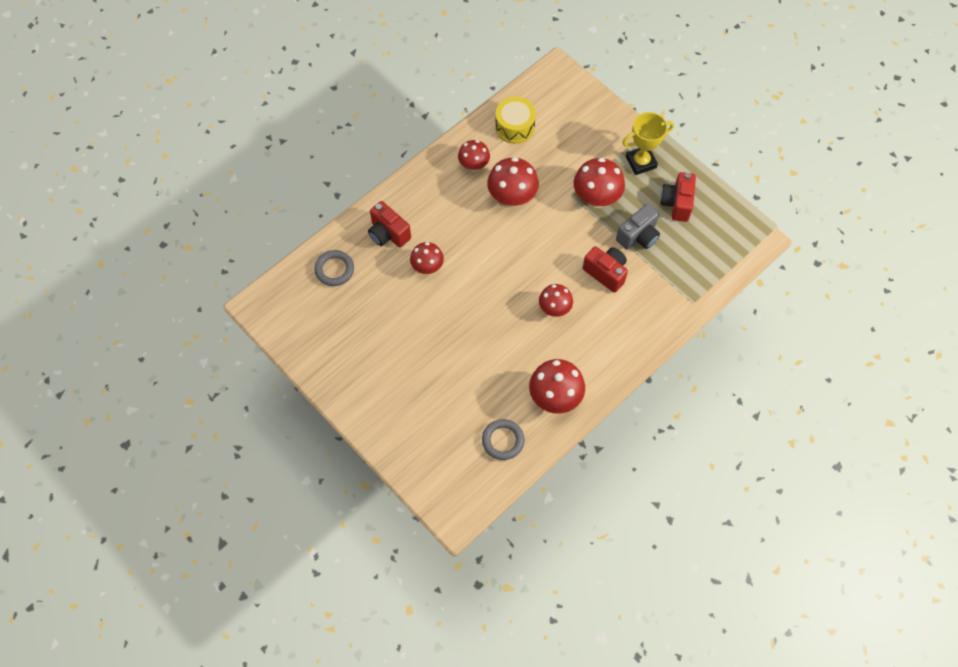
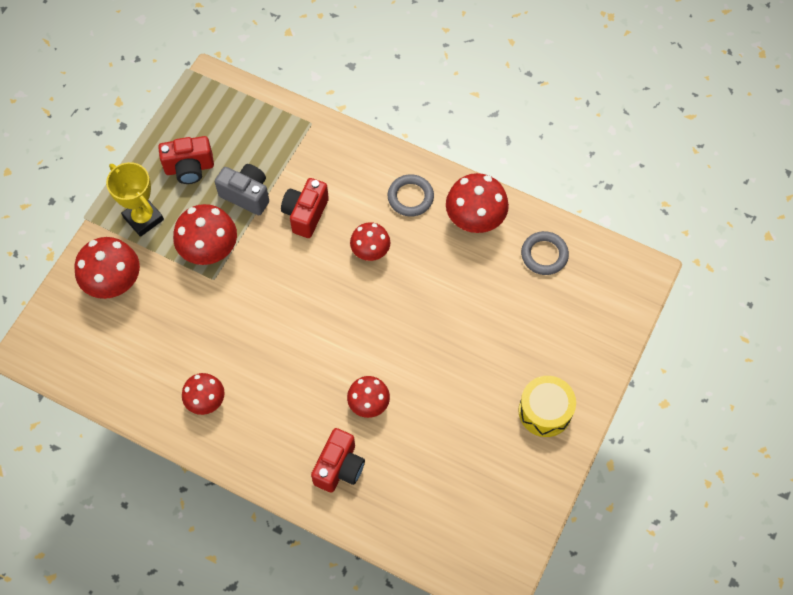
camera: 110 degrees left, 0 degrees up
(334, 269) = (412, 512): grey ring -> grey ring (410, 197)
(512, 198) = (239, 342): red mushroom -> red mushroom (115, 283)
(514, 127) = (132, 373): yellow drum -> yellow drum (545, 411)

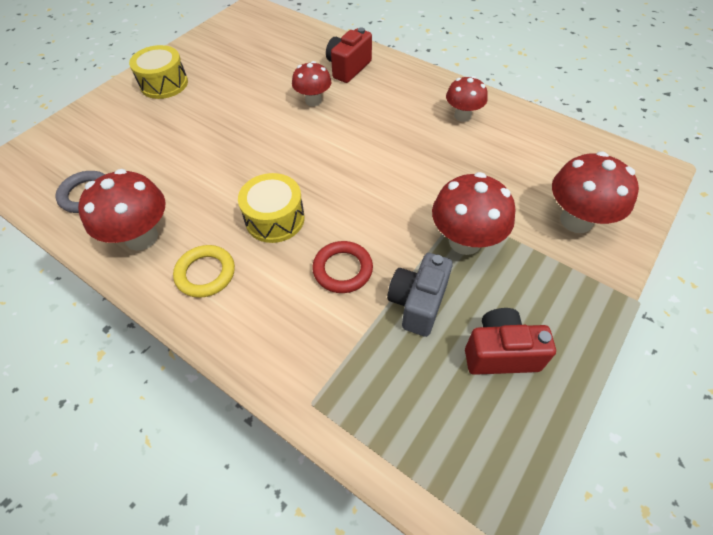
camera: 170 degrees left, 10 degrees down
(143, 218) = (556, 290): yellow trophy -> none
(246, 195) = (417, 303): grey camera -> grey camera turned 75 degrees clockwise
(305, 214) = (342, 269): red camera -> red ring
(370, 252) = (275, 219): red mushroom -> yellow drum
(410, 197) = (205, 273): grey ring -> yellow ring

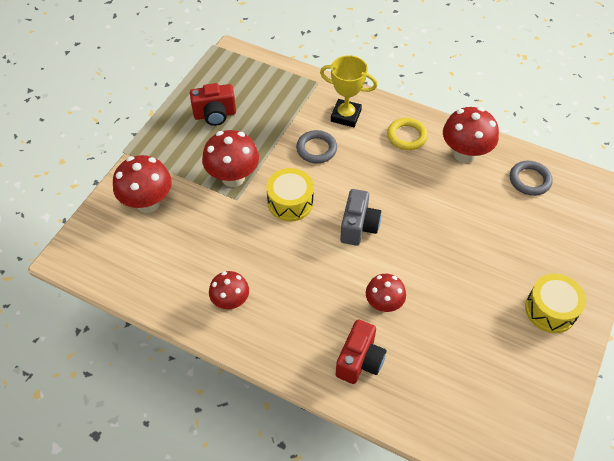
camera: 170 degrees right, 0 degrees up
(275, 219) = (375, 178): yellow drum -> yellow drum (290, 202)
(283, 322) = (346, 116): none -> yellow trophy
(342, 269) = (316, 149): red ring -> grey ring
(417, 303) = (264, 134): grey camera -> grey camera (358, 227)

